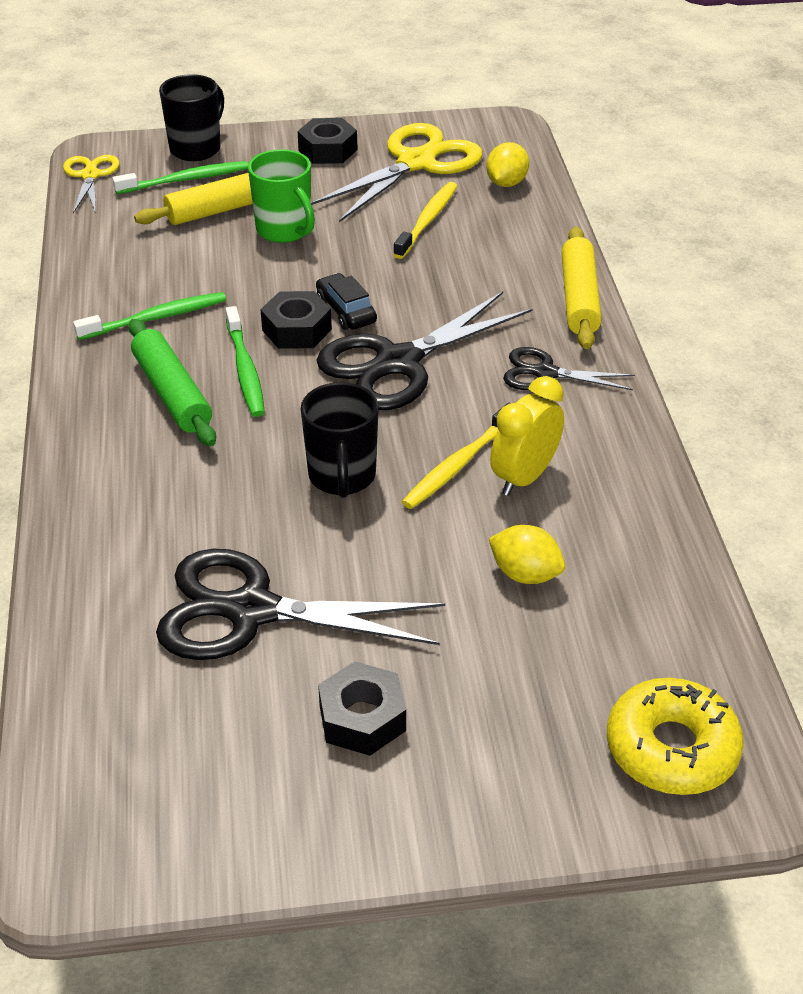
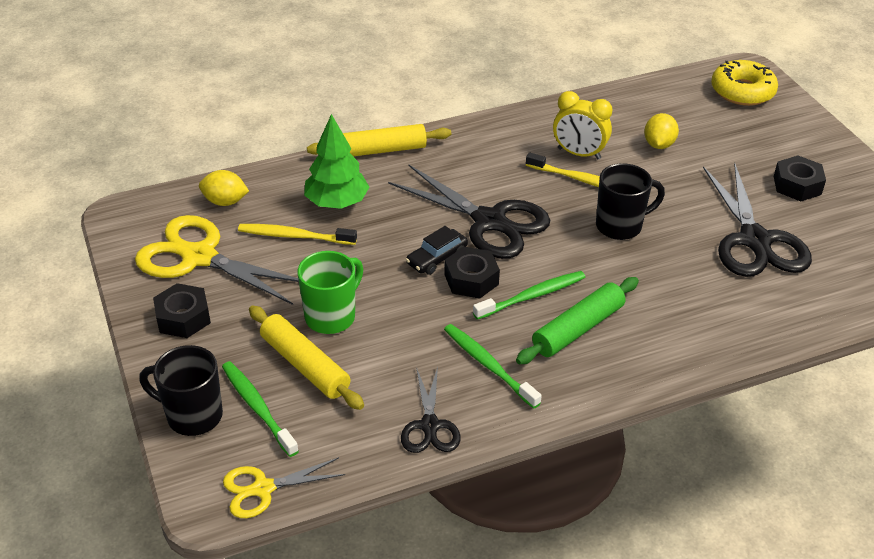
camera: 105 degrees left, 0 degrees up
(478, 254) = (337, 203): none -> green tree
(545, 373) = (472, 156): black scissors -> black scissors (429, 425)

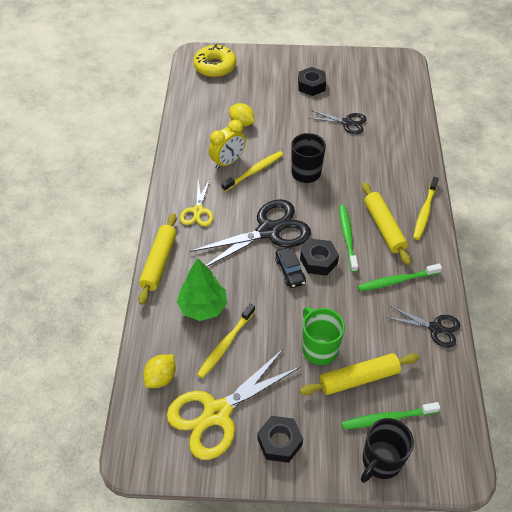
camera: 65 degrees left, 10 degrees up
(263, 489) = (459, 436): yellow scissors -> yellow scissors (198, 211)
(578, 329) = (384, 227): green rolling pin -> yellow rolling pin
(642, 366) = (424, 212): none -> yellow toothbrush
(754, 240) = (347, 123): black scissors -> black scissors, size x0.55

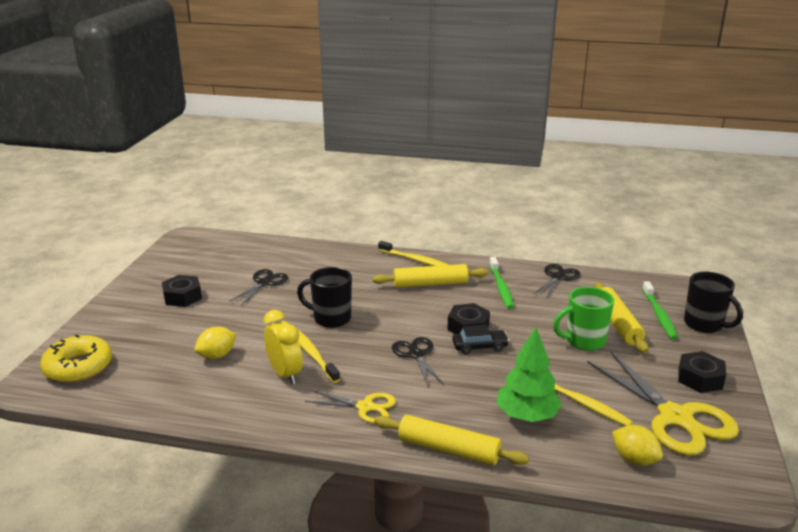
camera: 80 degrees left, 25 degrees down
(268, 231) = (416, 355): black scissors -> black scissors, size x0.55
(347, 237) = (438, 306): green toothbrush -> none

